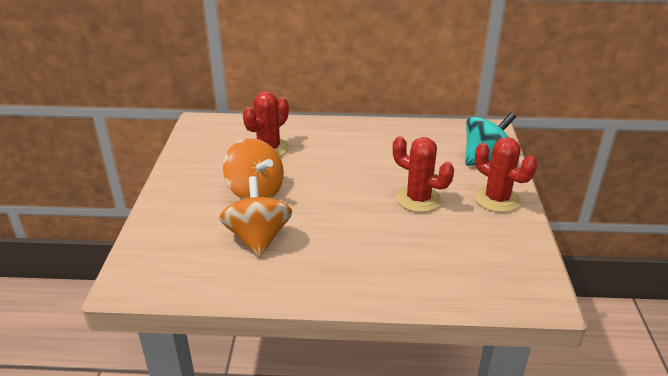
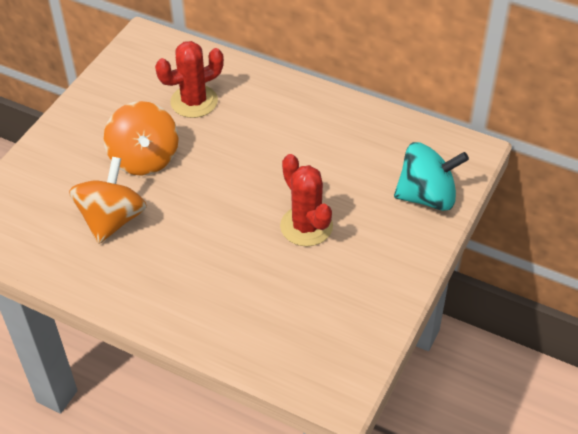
camera: 25 degrees right, 15 degrees up
(497, 199) = (393, 256): red cactus -> none

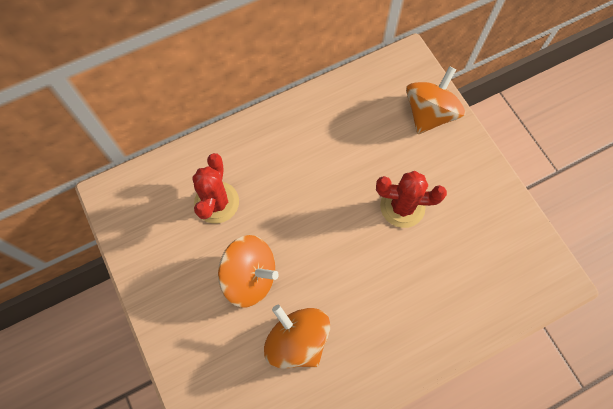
camera: 55 degrees left, 20 degrees up
(427, 196) = (429, 114): turquoise spinning top -> orange spinning top

